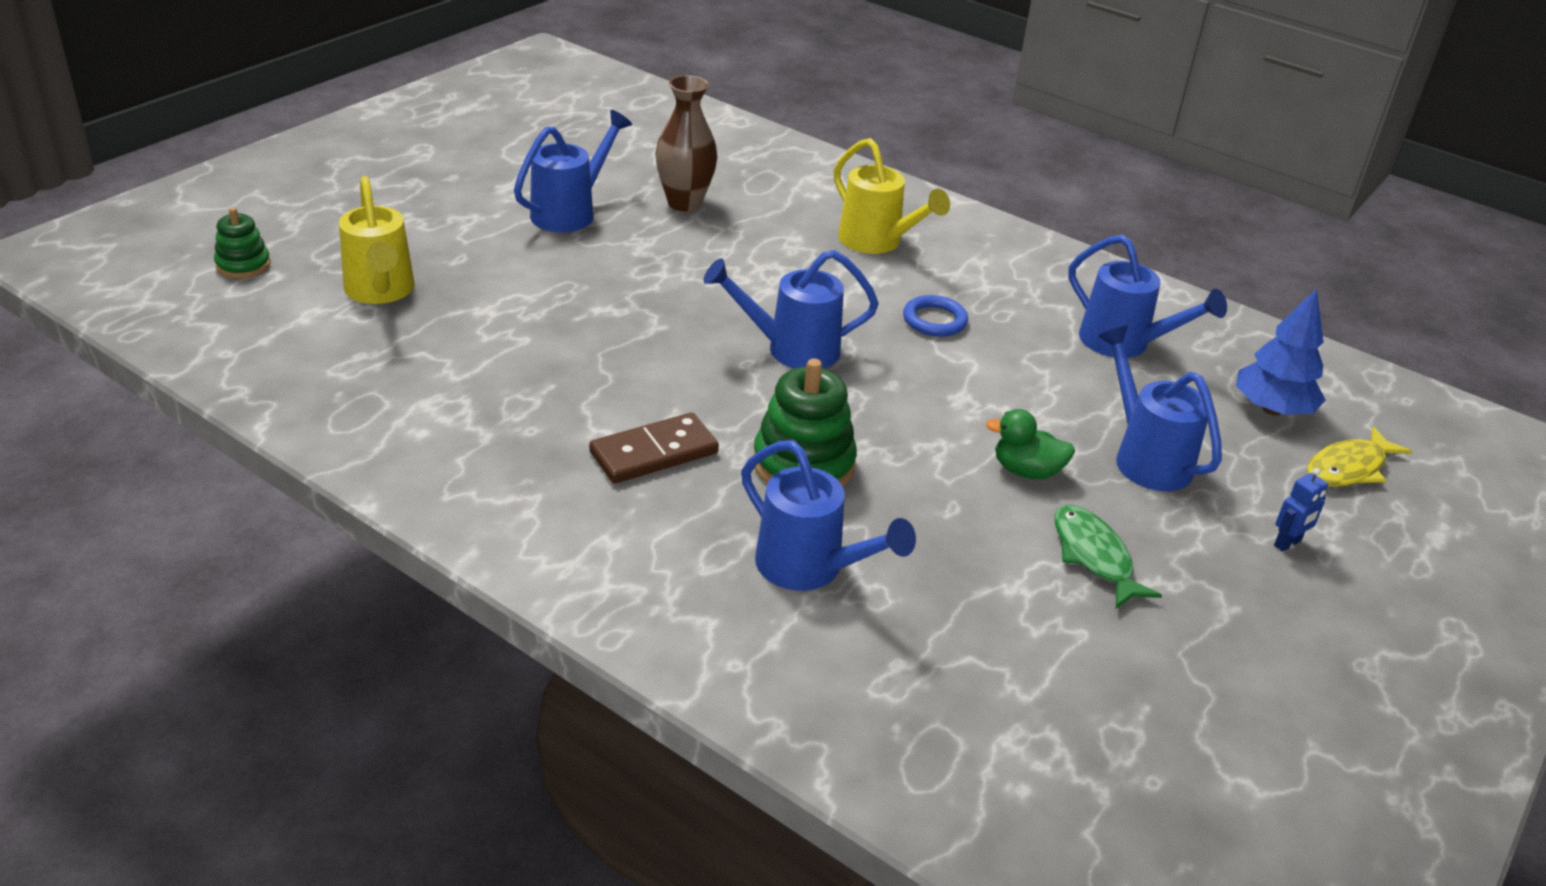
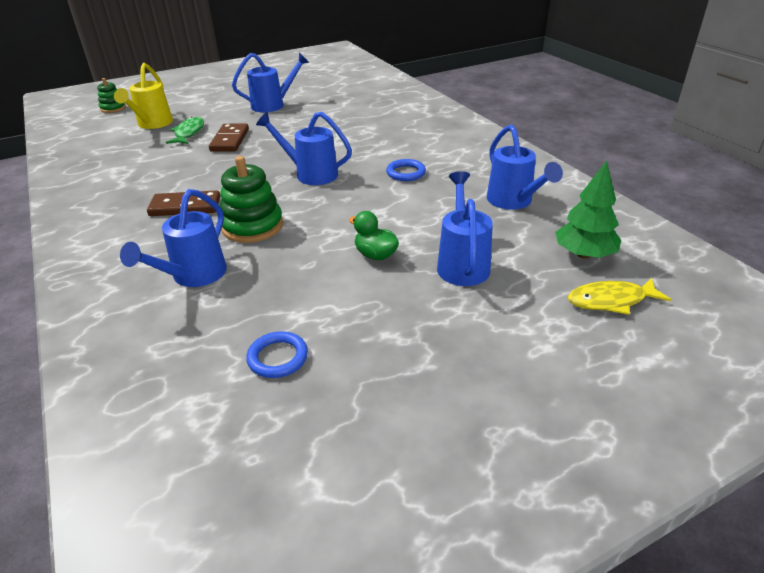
camera: 30 degrees right, 0 degrees up
(577, 304) = (230, 140): none -> brown domino
(684, 203) = (332, 107): brown vase -> none
(809, 568) = (194, 276): blue watering can -> blue watering can turned 45 degrees clockwise
(876, 242) = (414, 134): yellow watering can -> none
(1053, 652) = (278, 358): none -> blue ring
(1094, 556) = (366, 310): green fish -> green fish (189, 133)
(1272, 409) = (584, 254): blue tree -> green tree
(1287, 543) = (513, 336): blue robot -> none

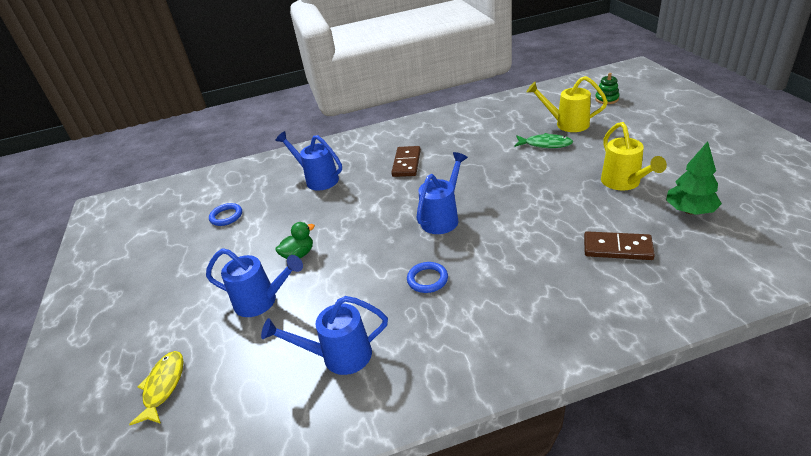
camera: 105 degrees right, 0 degrees up
(230, 140) = (525, 167): brown domino -> brown domino (617, 248)
(252, 226) = (366, 195): green stacking toy -> none
(272, 105) = (623, 183): blue watering can -> yellow watering can
(584, 254) = (227, 389): green tree -> green tree (690, 211)

